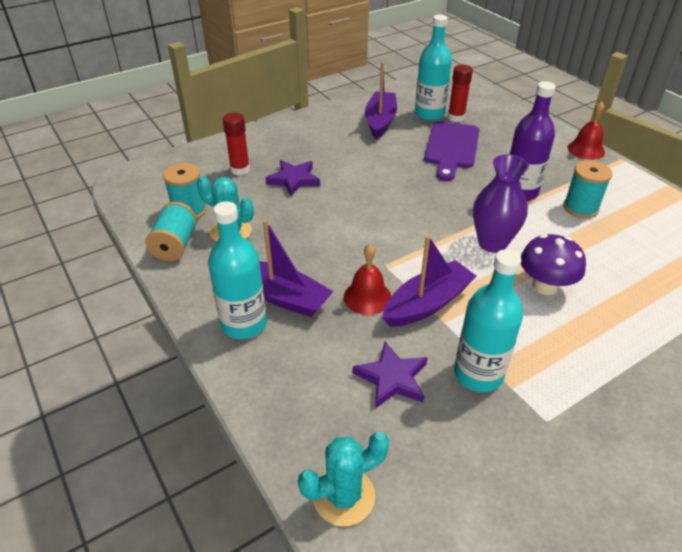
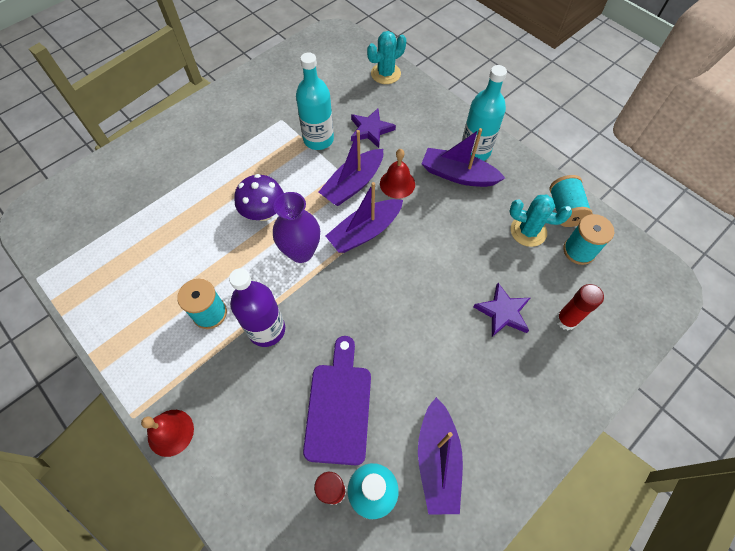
camera: 170 degrees right, 20 degrees up
(417, 252) = (365, 232): none -> purple boat

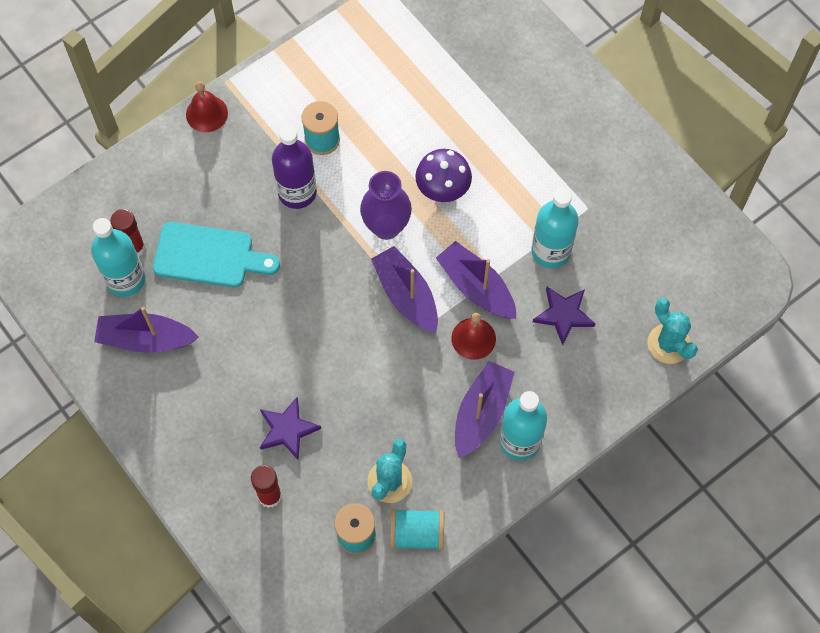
camera: 95 degrees right, 5 degrees up
(339, 406) = (209, 256): purple cutting board -> turquoise cutting board

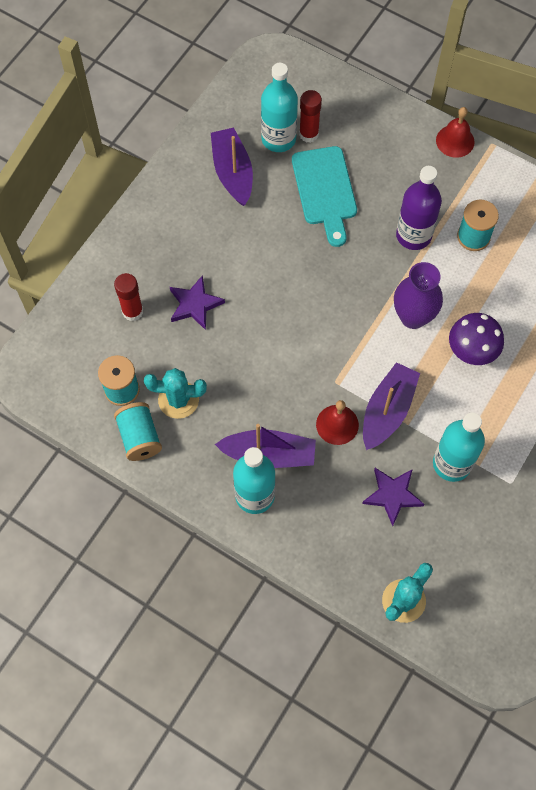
camera: 70 degrees right, 0 degrees up
(406, 295) = (355, 355): purple boat -> none

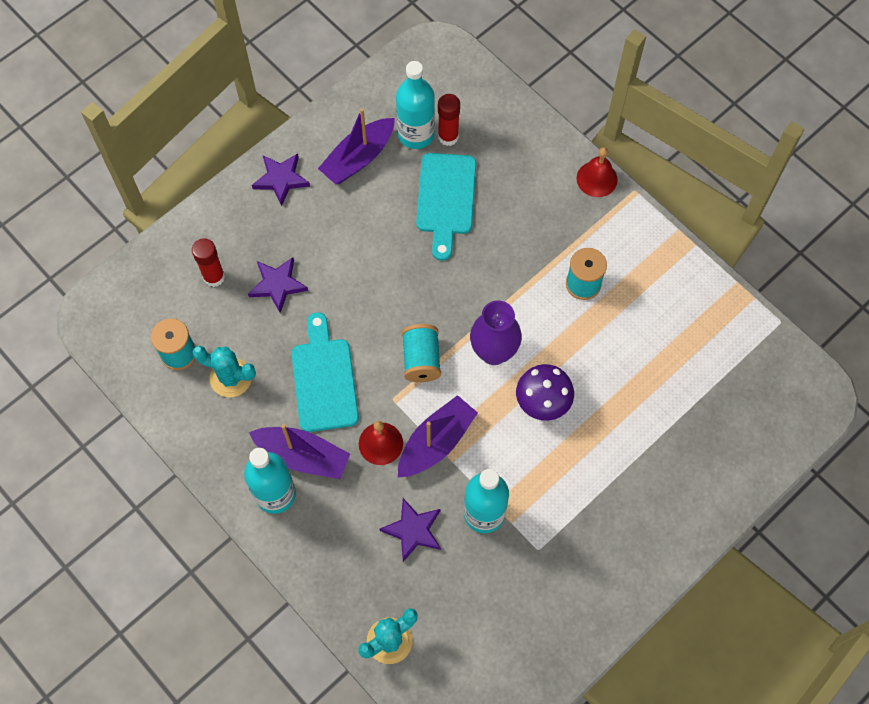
camera: 15 degrees right, 0 degrees up
(139, 437) = (181, 406): turquoise spool -> turquoise spool (421, 360)
(167, 208) = (281, 179): none -> purple star
(232, 172) = (358, 158): purple boat -> purple boat turned 135 degrees counterclockwise
(266, 380) = (324, 379): none -> turquoise cutting board
(413, 235) = (521, 267): purple bottle -> none

